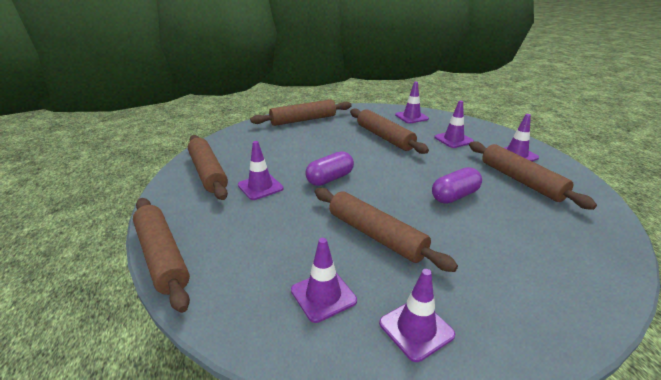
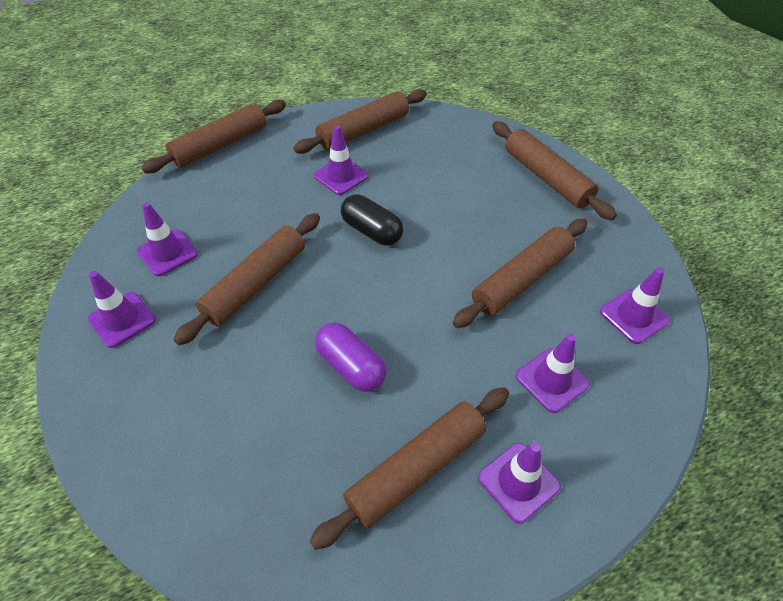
camera: 80 degrees right, 20 degrees up
(330, 179) = (372, 231): purple capsule -> black capsule

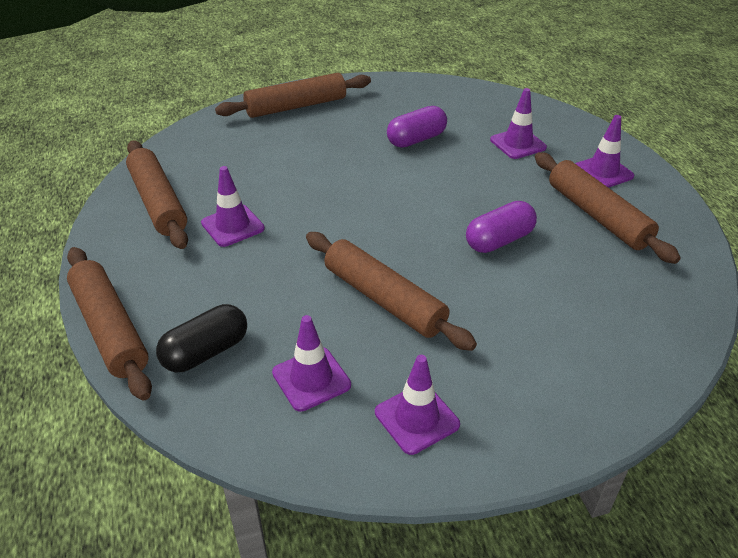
camera: 80 degrees left, 10 degrees down
(372, 231) = (330, 212): black capsule -> black capsule (206, 352)
(521, 280) = (416, 139): brown rolling pin -> purple capsule
(634, 316) = (462, 100): purple traffic cone -> none

